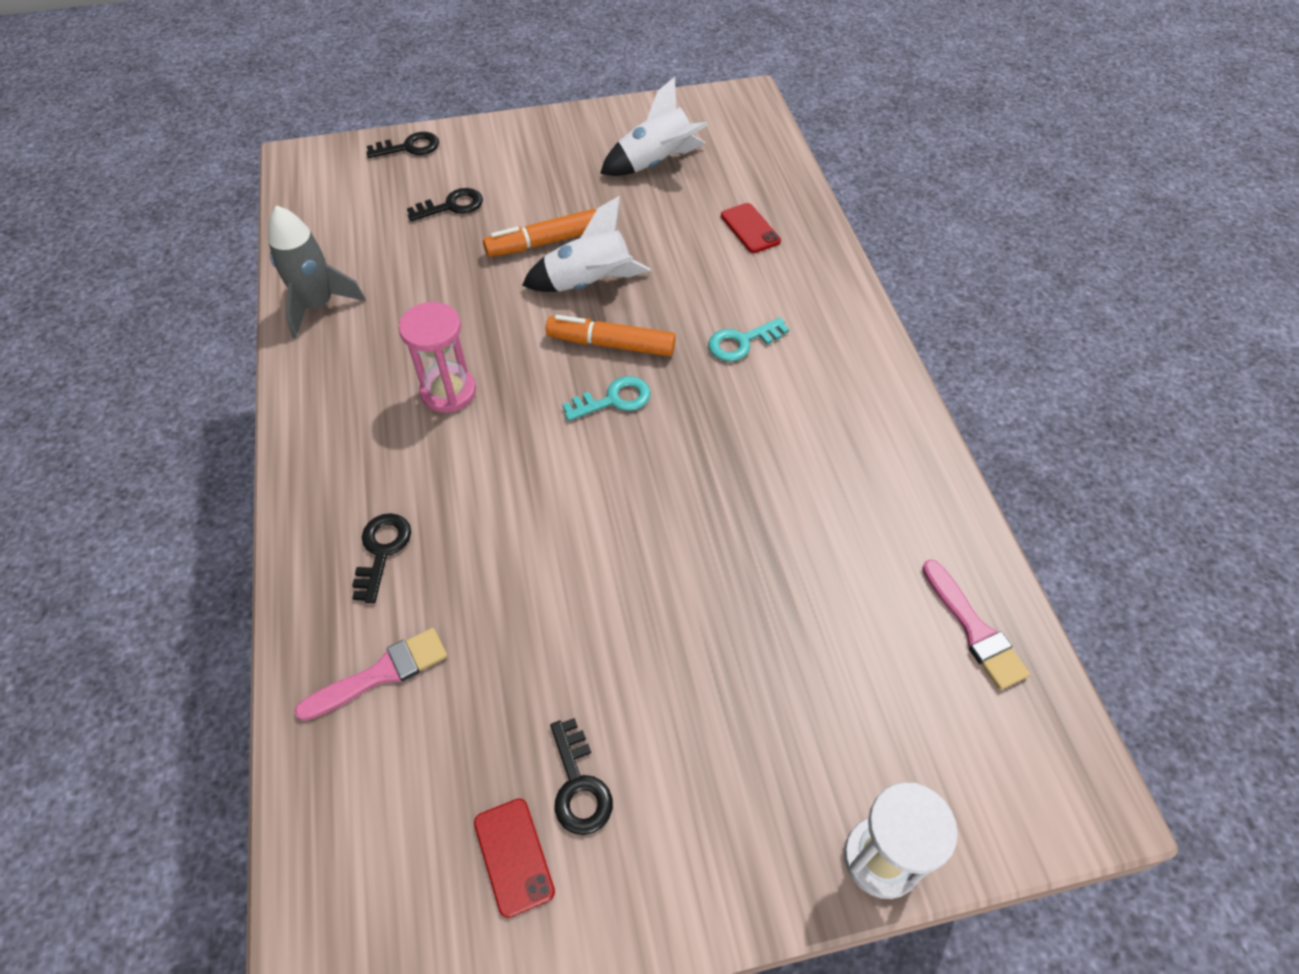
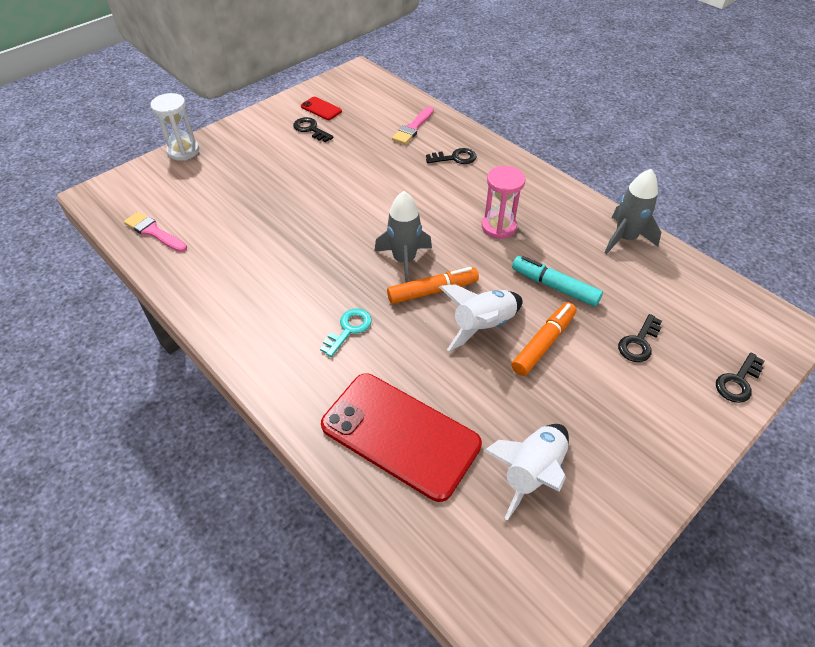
camera: 150 degrees right, 5 degrees down
(382, 551) = (455, 158): black key -> black key turned 75 degrees counterclockwise
(468, 289) = (554, 286): none -> turquoise marker
(614, 400) = (404, 260): turquoise key -> grey rocket
(750, 228) = (400, 435): red phone -> red phone, size x2.39

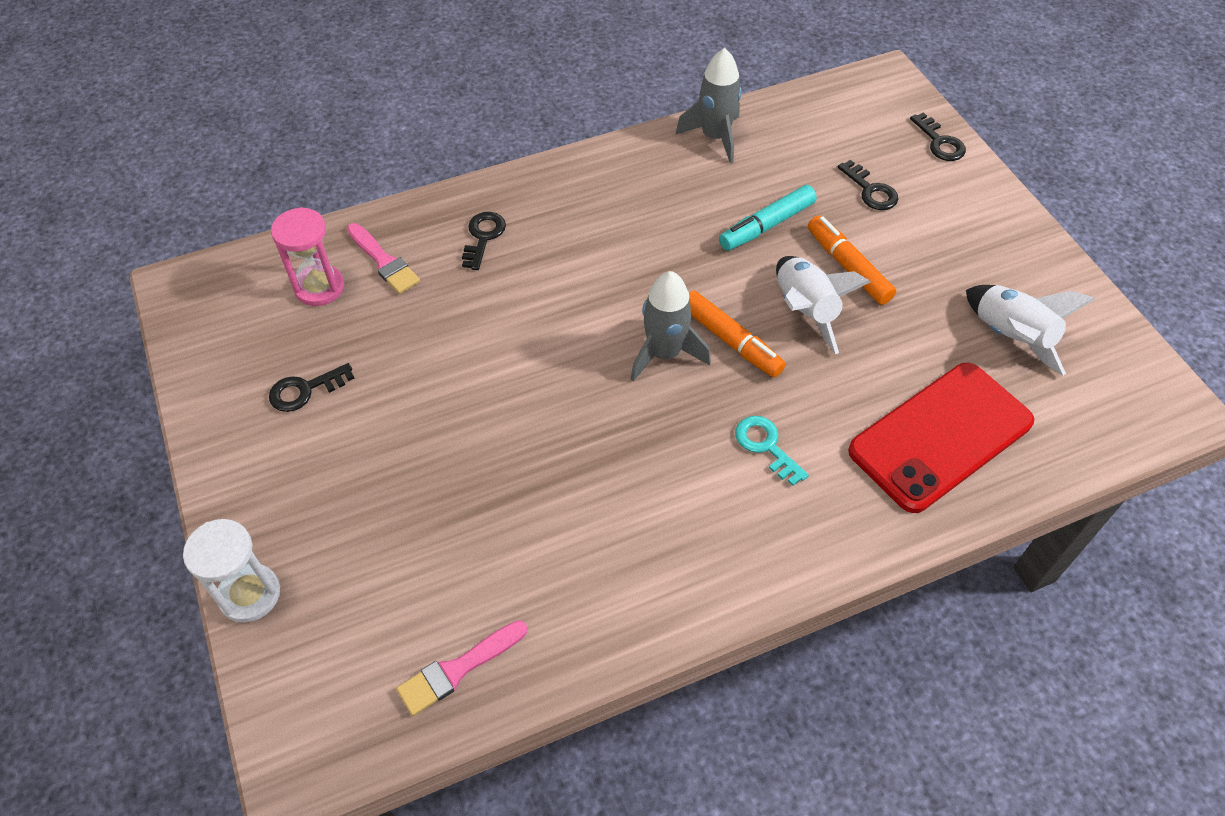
camera: 70 degrees left, 5 degrees up
(321, 109) = (256, 362): red phone -> none
(432, 291) = (731, 341): orange marker -> orange marker turned 135 degrees clockwise
(498, 227) = (644, 239): pink hourglass -> pink hourglass (319, 287)

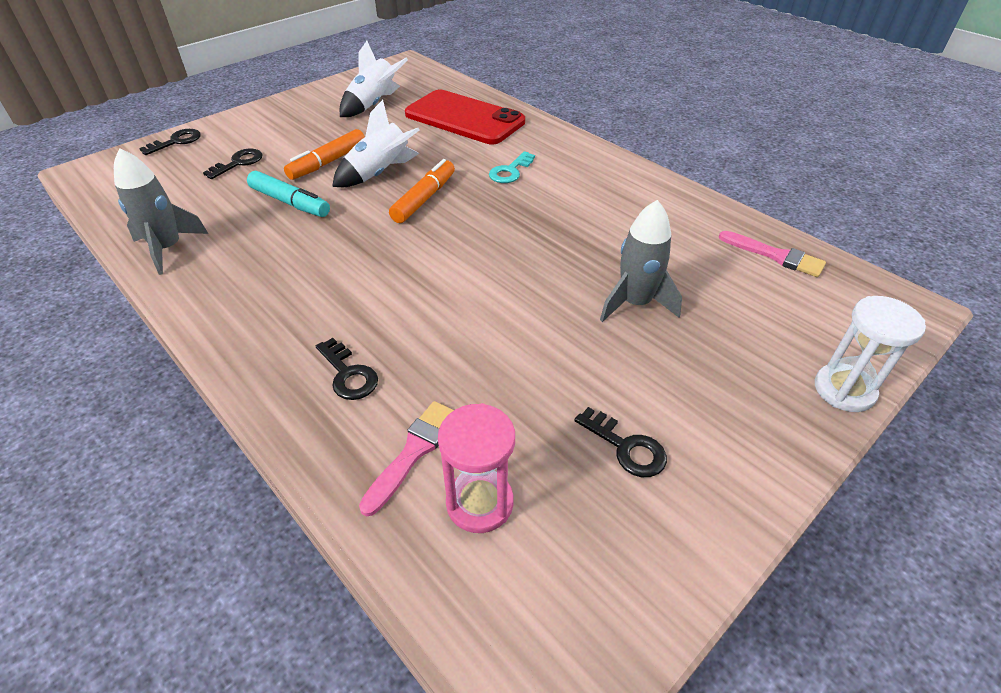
camera: 110 degrees left, 10 degrees down
(483, 237) = (348, 374): black key -> black key turned 120 degrees counterclockwise
(664, 354) = (452, 226): grey rocket -> grey rocket (635, 303)

